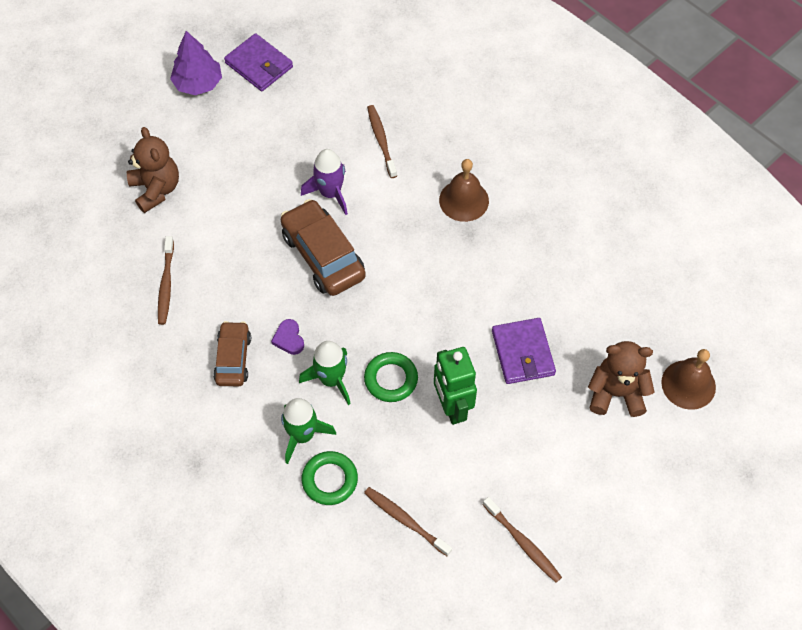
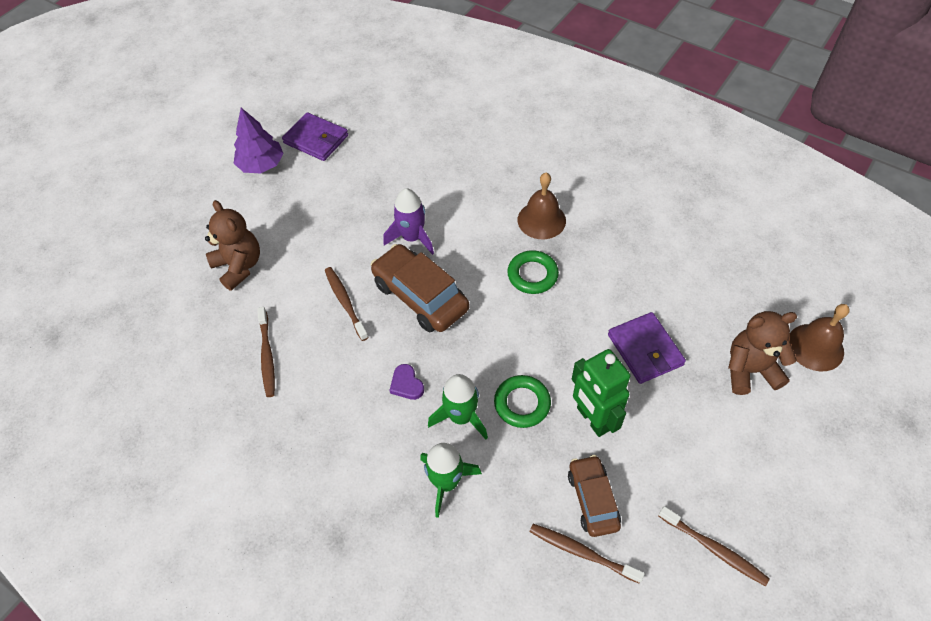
camera: 10 degrees left, 5 degrees down
(233, 358) = (353, 416): brown car -> brown car (592, 499)
(330, 480) = (488, 525): green ring -> green ring (532, 275)
(381, 141) = (448, 183): brown toothbrush -> brown toothbrush (345, 302)

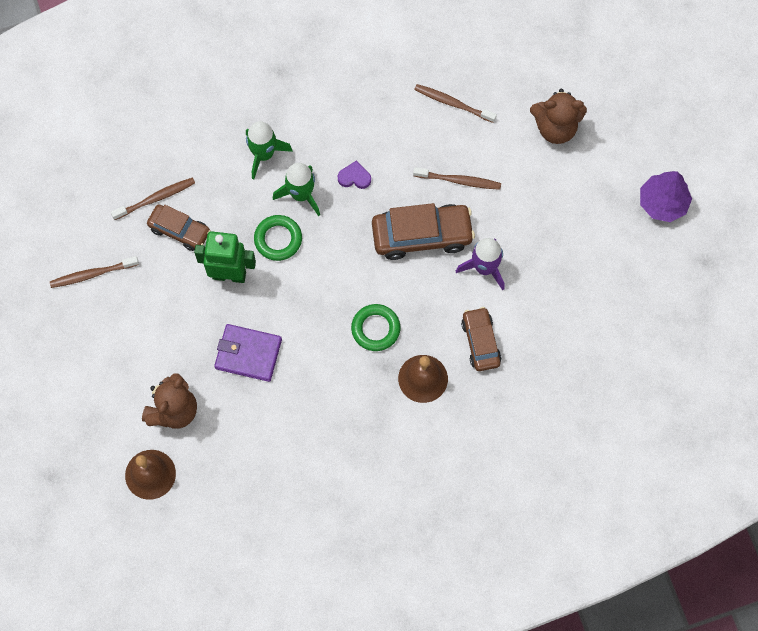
camera: 125 degrees right, 15 degrees up
(316, 139) = (662, 264): purple wallet -> none
(477, 204) = (480, 342): none -> brown car

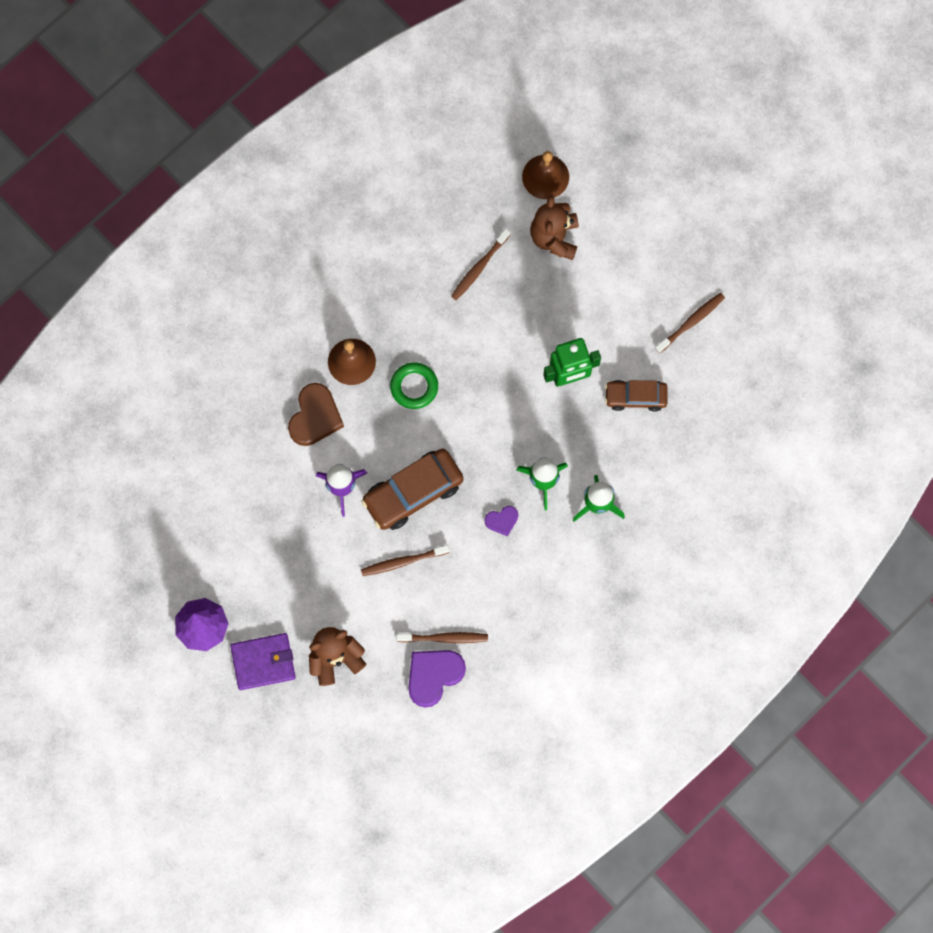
camera: 155 degrees right, 5 degrees up
(155, 199) = (674, 416): brown toothbrush -> brown toothbrush (479, 267)
(248, 354) = (515, 314): purple wallet -> purple wallet (263, 662)
(278, 239) = (542, 429): green ring -> none
(476, 78) = (433, 676): none -> purple heart
(480, 342) = (315, 417): brown car -> brown heart

